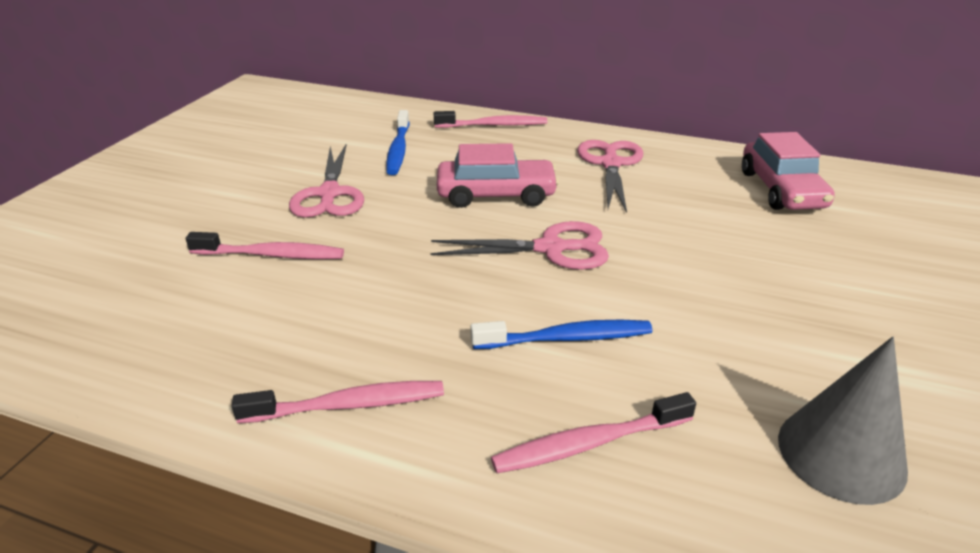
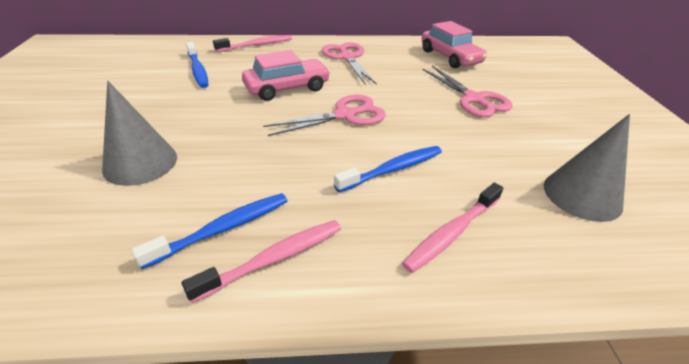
camera: 25 degrees left, 5 degrees up
(271, 255) = (140, 162): pink toothbrush -> grey cone
(314, 355) = (223, 229): none -> blue toothbrush
(329, 194) = (162, 109): pink scissors -> pink scissors (473, 99)

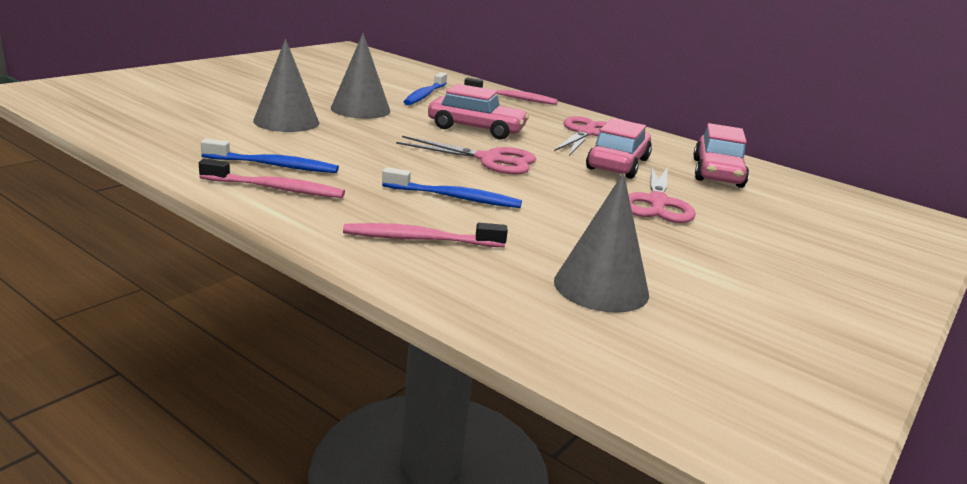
camera: 40 degrees right, 15 degrees down
(177, 111) = (360, 109): none -> grey cone
(405, 76) = (617, 164): none -> pink car

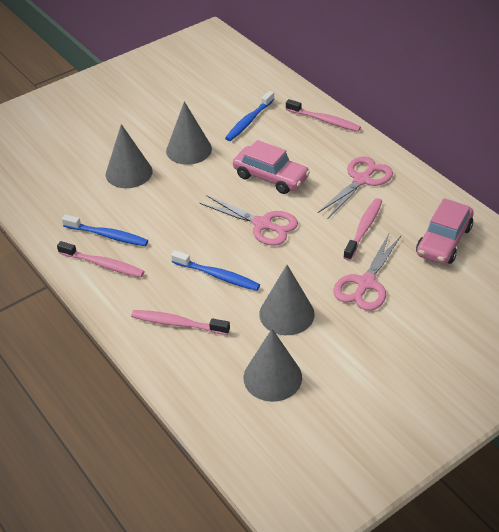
camera: 20 degrees right, 20 degrees up
(575, 228) = (286, 314): none -> grey cone
(617, 164) = (364, 229): pink car -> pink toothbrush

